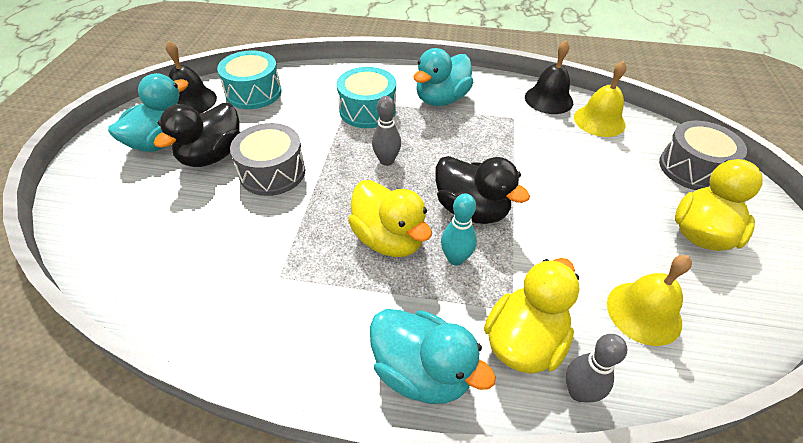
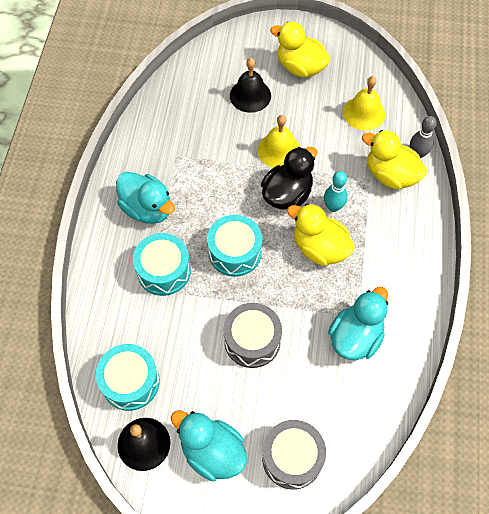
camera: 90 degrees left, 15 degrees up
(212, 156) = (232, 398): black duck -> none
(386, 161) = (235, 252): grey bowling pin -> turquoise drum
(389, 239) = (319, 248): yellow duck -> yellow duck turned 105 degrees counterclockwise
(422, 371) = (416, 228): turquoise duck -> turquoise duck (355, 337)
(548, 99) = (150, 126): black bell -> black bell (250, 95)
(599, 121) = (181, 96): yellow bell -> yellow bell (279, 150)
(692, 168) = (238, 53): grey drum -> grey drum (292, 458)

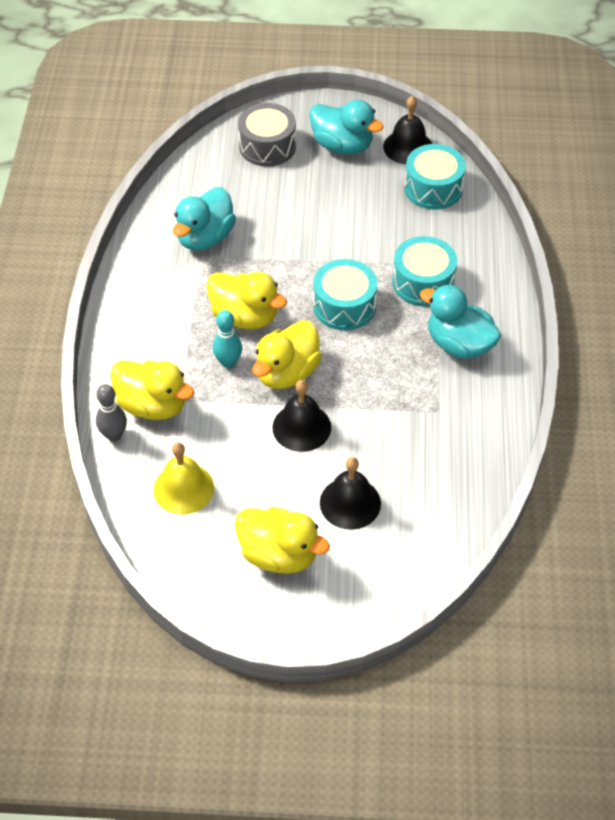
camera: 175 degrees right, 10 degrees down
(252, 340) = (314, 228): grey drum -> none
(279, 150) = (301, 427): yellow bell -> black bell
(287, 194) = (287, 373): black duck -> yellow duck

